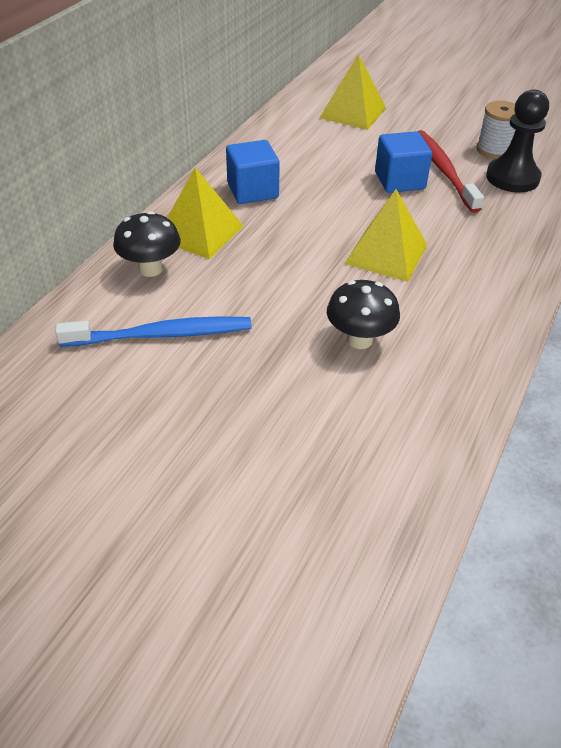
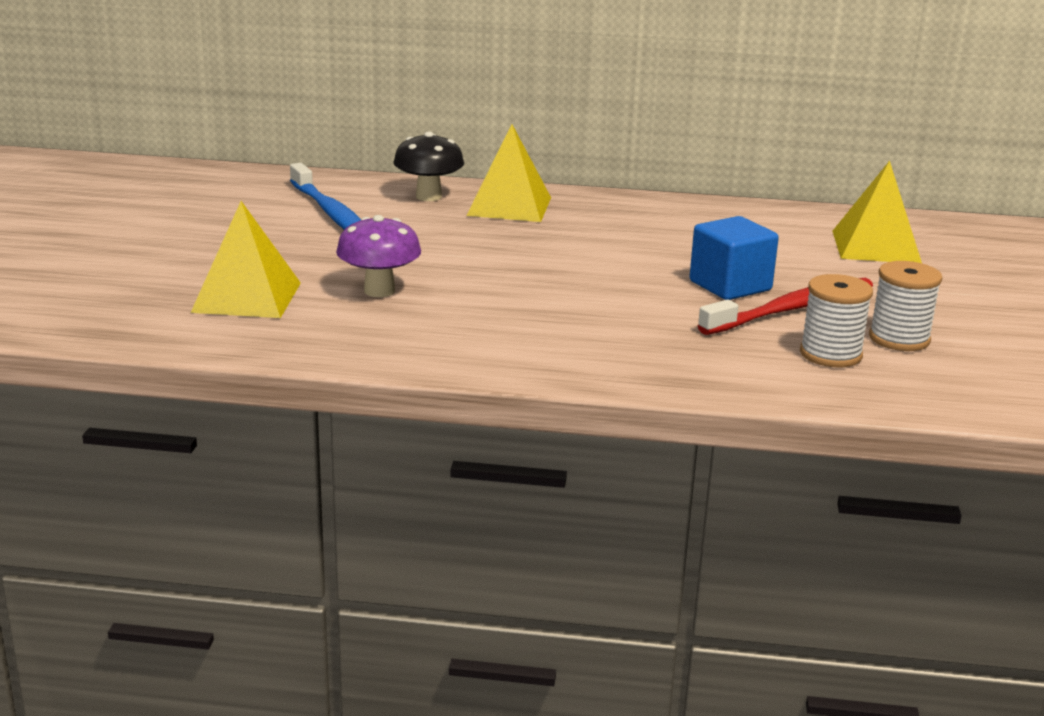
camera: 70 degrees right, 20 degrees down
(252, 191) = (615, 218): blue cube -> none
(359, 340) = (379, 291): black mushroom -> purple mushroom
(386, 254) = (552, 291): yellow pyramid -> yellow pyramid (247, 297)
(512, 178) = (830, 354): black pawn -> white spool

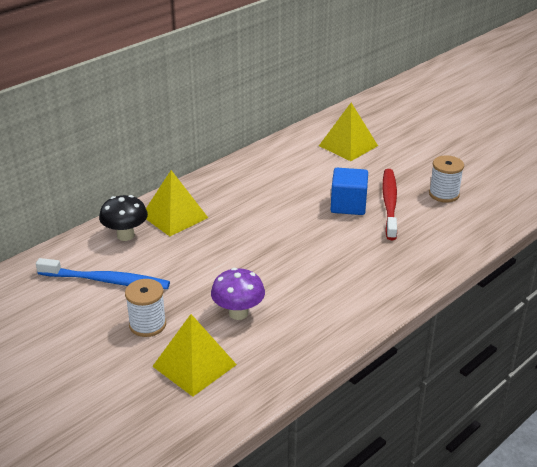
camera: 50 degrees left, 10 degrees up
(830, 354) = (442, 219): white spool -> white spool (147, 324)

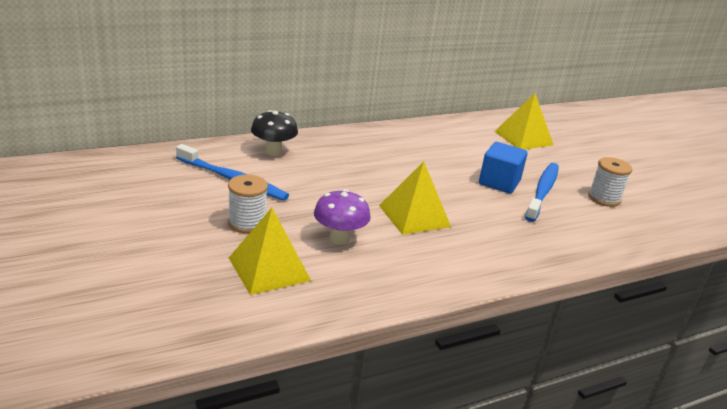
camera: 15 degrees right, 5 degrees down
(174, 216) = (327, 149): yellow pyramid -> yellow pyramid (414, 216)
(389, 203) = (542, 191): red toothbrush -> blue toothbrush

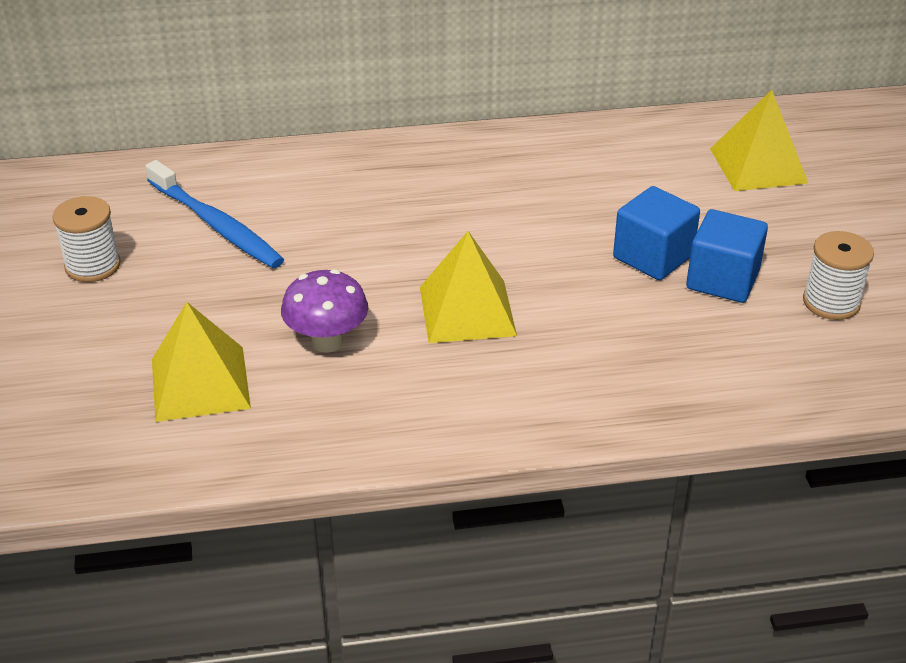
camera: 20 degrees right, 10 degrees up
(247, 223) = (203, 304): white spool -> white spool (93, 265)
(273, 151) = (301, 175): black mushroom -> none
(542, 191) = (722, 280): blue toothbrush -> blue cube

